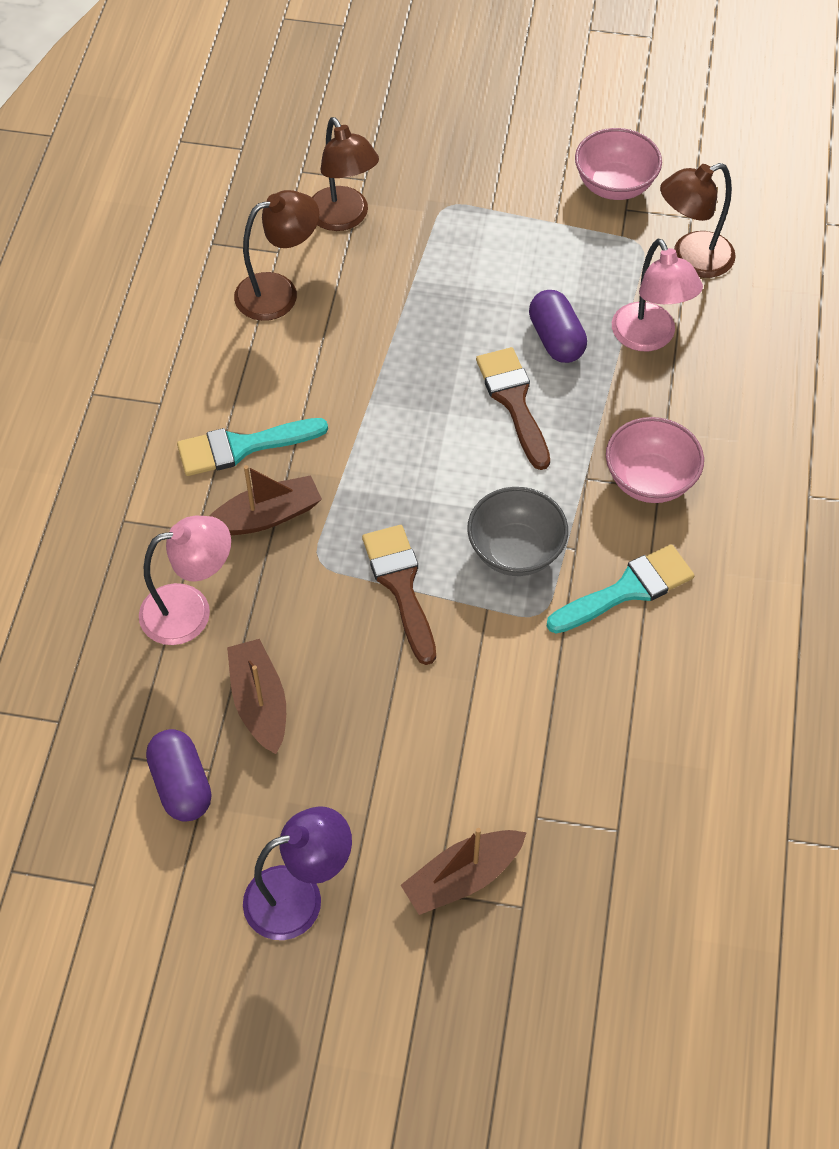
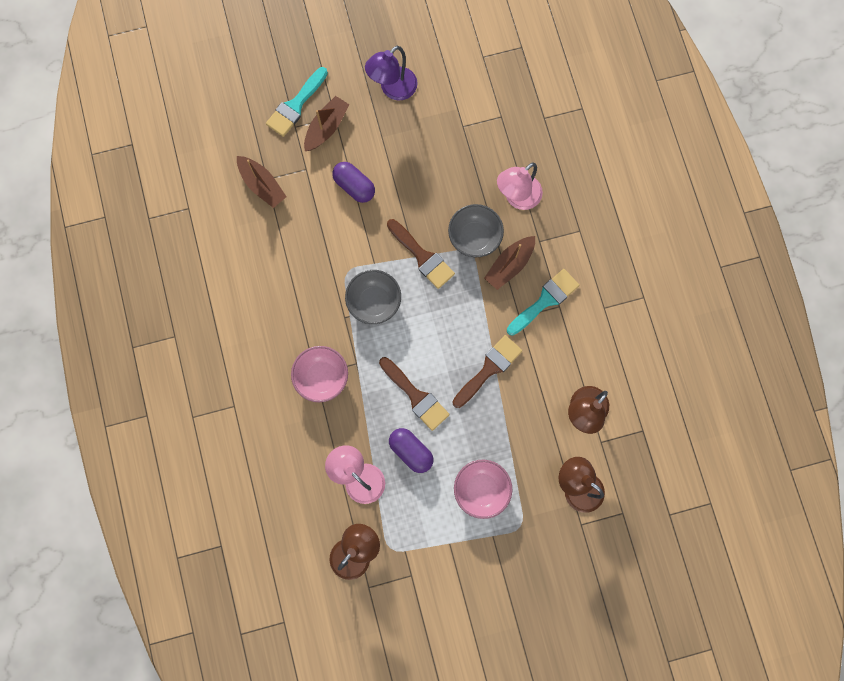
camera: 155 degrees right, 20 degrees up
(181, 785) = (471, 114): purple capsule -> purple capsule (354, 186)
(259, 702) = (458, 167): brown boat -> brown boat (262, 185)
(298, 579) = (474, 237): none -> grey bowl
(383, 393) = (489, 369): none -> brown brush
(614, 185) = (426, 592): pink bowl -> pink bowl (481, 489)
(627, 589) = (308, 305): turquoise brush -> turquoise brush (296, 105)

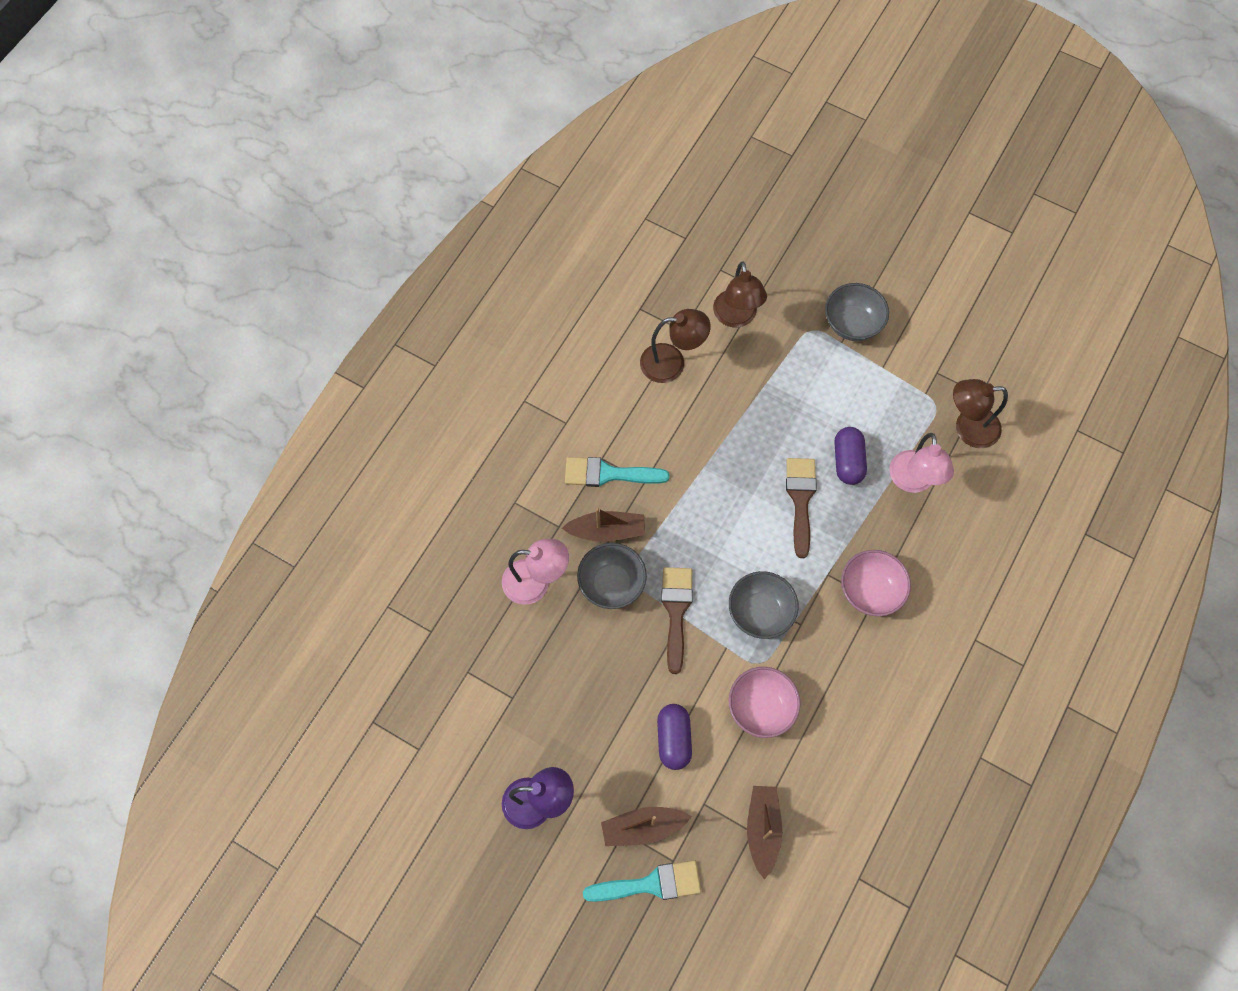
camera: 135 degrees left, 10 degrees down
(481, 489) = (816, 382): pink bowl -> pink bowl (761, 708)
(489, 369) = (715, 464): brown brush -> none
(498, 558) = (852, 324): none -> grey bowl

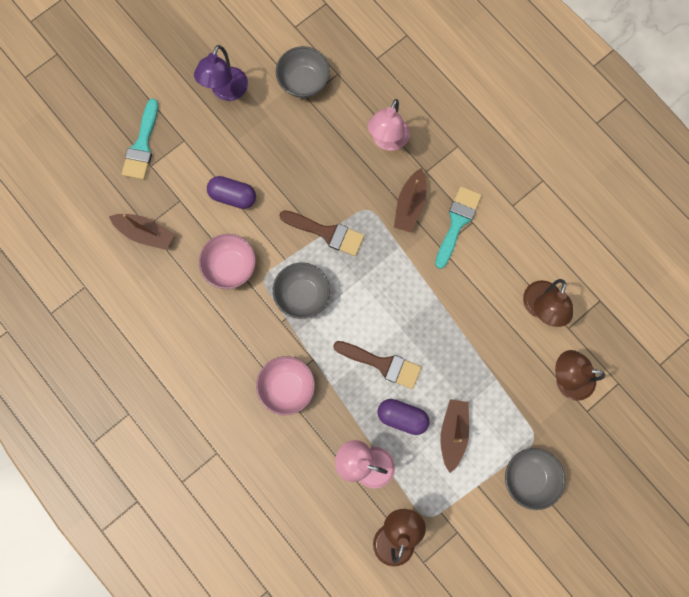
camera: 110 degrees right, 10 degrees up
(612, 584) = (366, 194): grey bowl -> grey bowl (304, 82)
(643, 827) = (181, 153): brown boat -> brown boat (453, 433)

